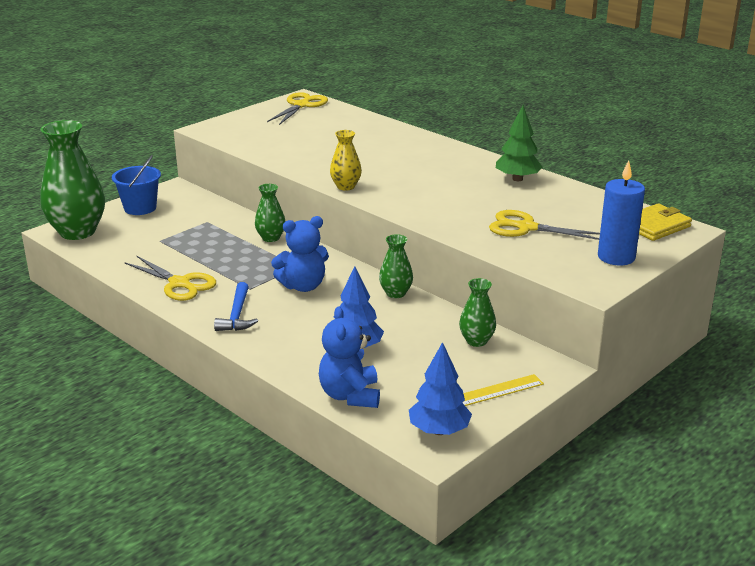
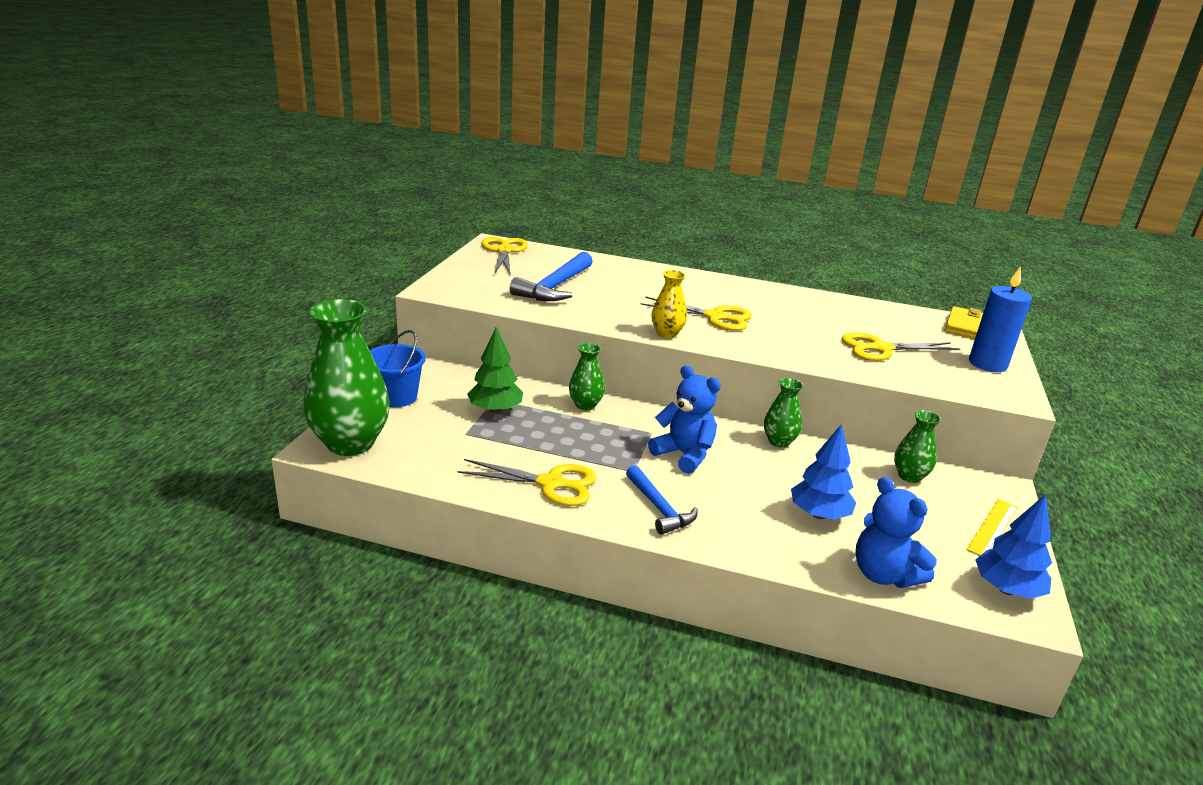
camera: 30 degrees left, 0 degrees up
(303, 286) = (684, 455): blue teddy bear -> blue teddy bear turned 90 degrees counterclockwise
(304, 139) = (555, 287): none -> blue hammer
(408, 180) = (715, 317): none -> yellow scissors
(517, 179) = (804, 301): green tree -> green tree (495, 410)

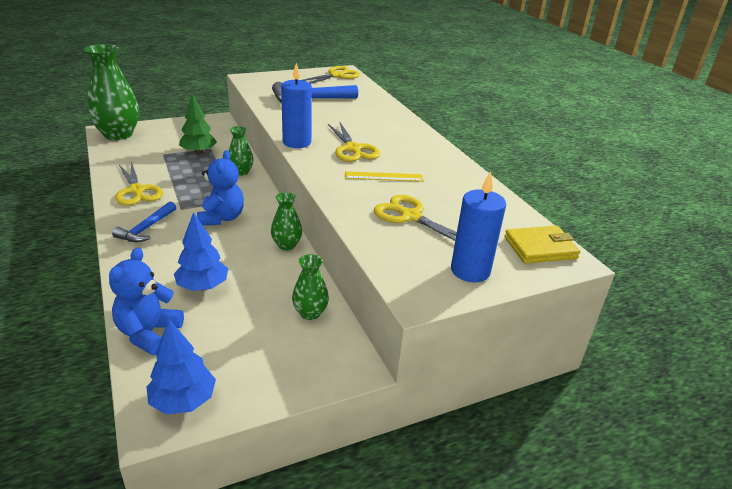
camera: 50 degrees right, 5 degrees up
(397, 397) = (178, 128): blue bucket -> none
(667, 333) = (297, 142): yellow vase -> blue candle
(992, 527) = (276, 374): yellow ruler -> yellow ruler (384, 176)

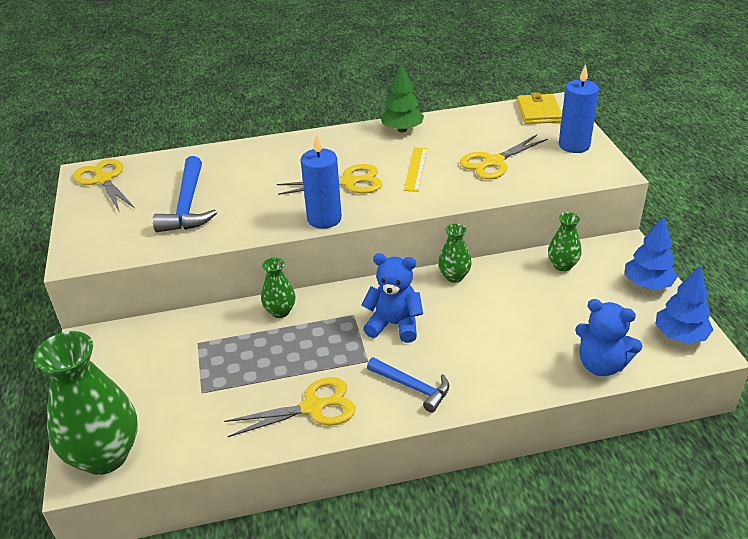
camera: 75 degrees left, 5 degrees up
(199, 152) = (207, 354): green tree -> green tree (402, 130)
(203, 286) = (526, 333): blue tree -> blue tree (647, 284)

